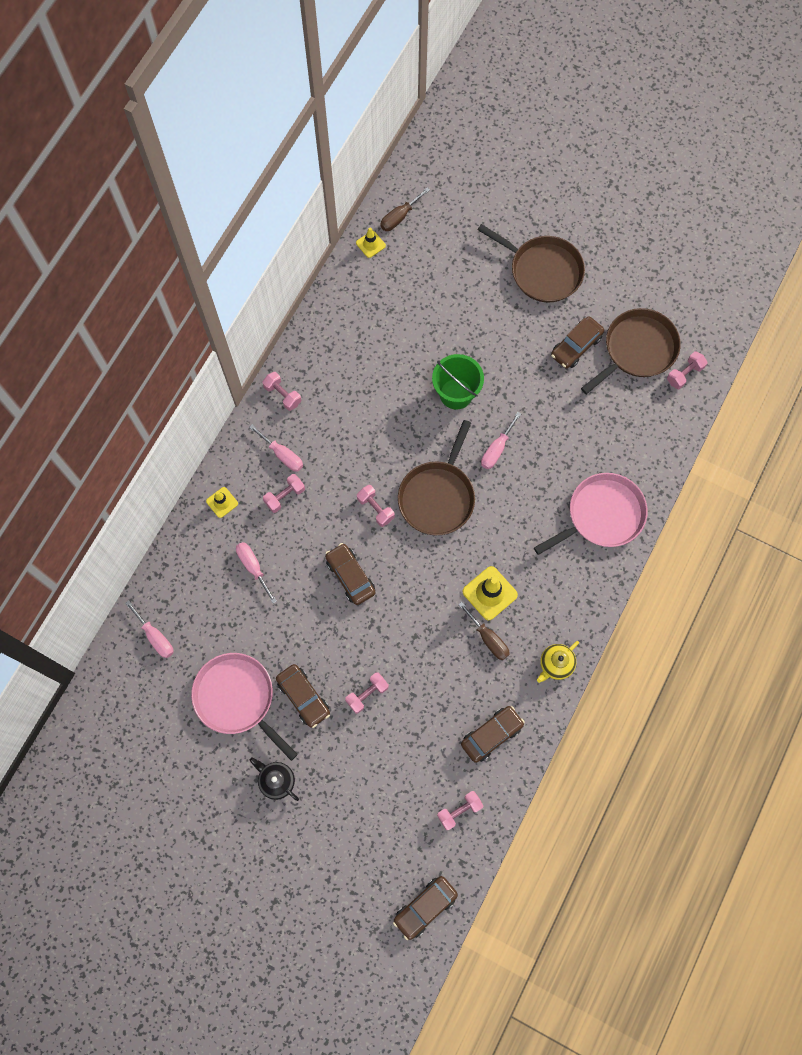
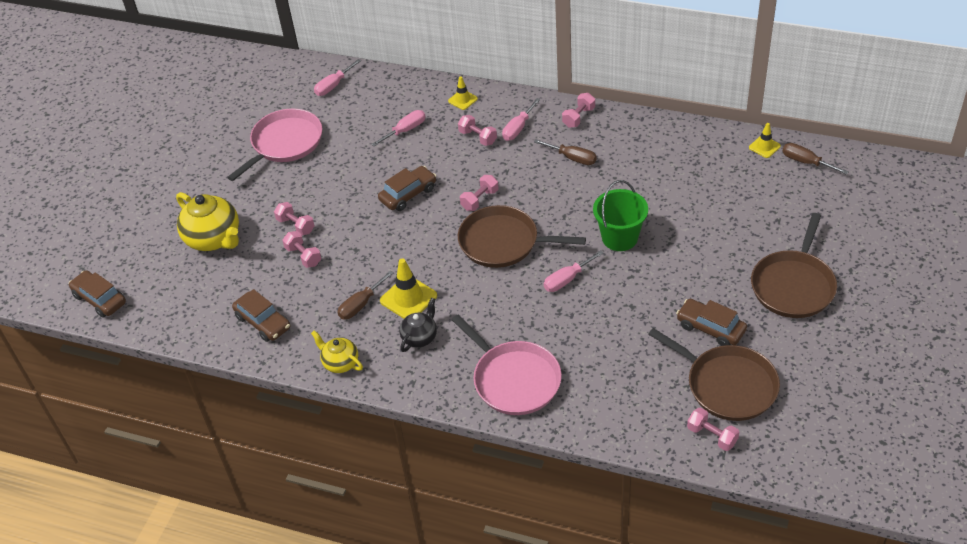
camera: 85 degrees right, 25 degrees down
(276, 780) = (213, 181): black teapot -> black teapot (420, 337)
(303, 697) = (289, 184): brown car -> none
(340, 412) = (572, 158): none -> brown screwdriver
(366, 782) = (214, 239): none -> yellow teapot
(459, 811) = (188, 309): pink dumbbell -> pink dumbbell (303, 256)
(496, 449) = (567, 279): pink screwdriver -> pink screwdriver turned 60 degrees counterclockwise

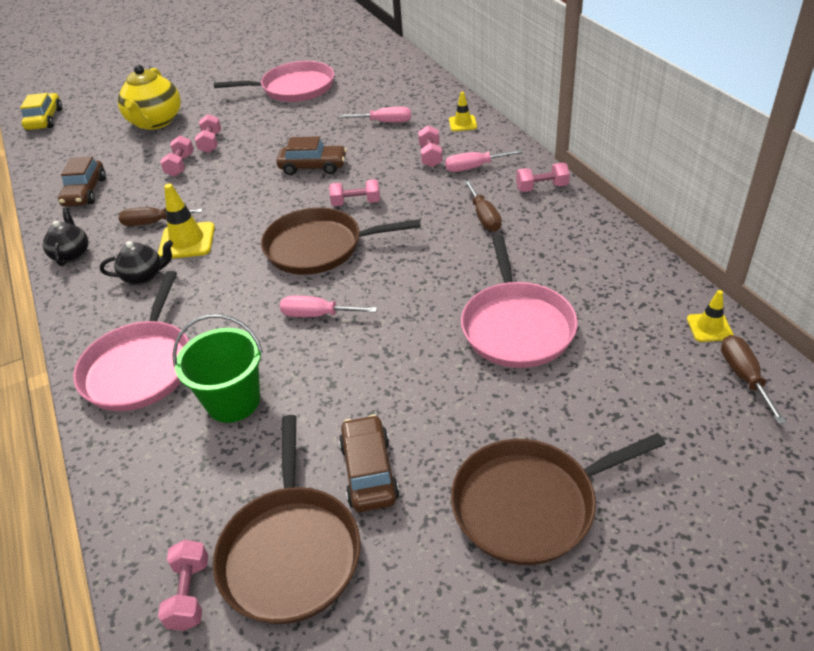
camera: 45 degrees right, 5 degrees down
(100, 299) = (45, 119): brown car -> yellow car
(333, 86) = (385, 68): pink screwdriver -> none
(340, 363) = (71, 254): yellow teapot -> black teapot
(503, 242) = (319, 247): brown pan -> brown pan turned 60 degrees counterclockwise
(619, 238) = (419, 312): green bucket -> green bucket (233, 401)
(678, 209) = (516, 326): none -> pink pan

